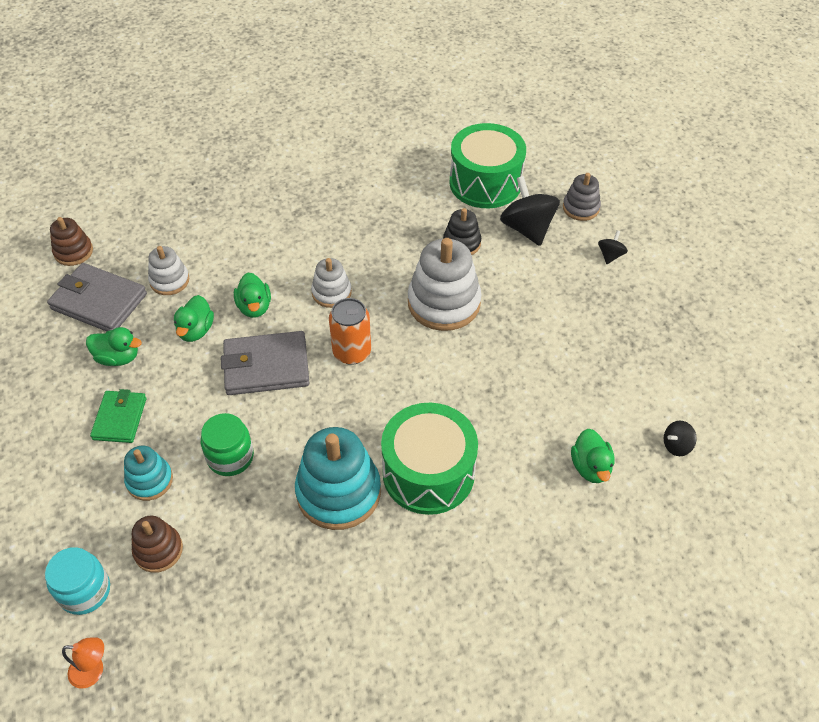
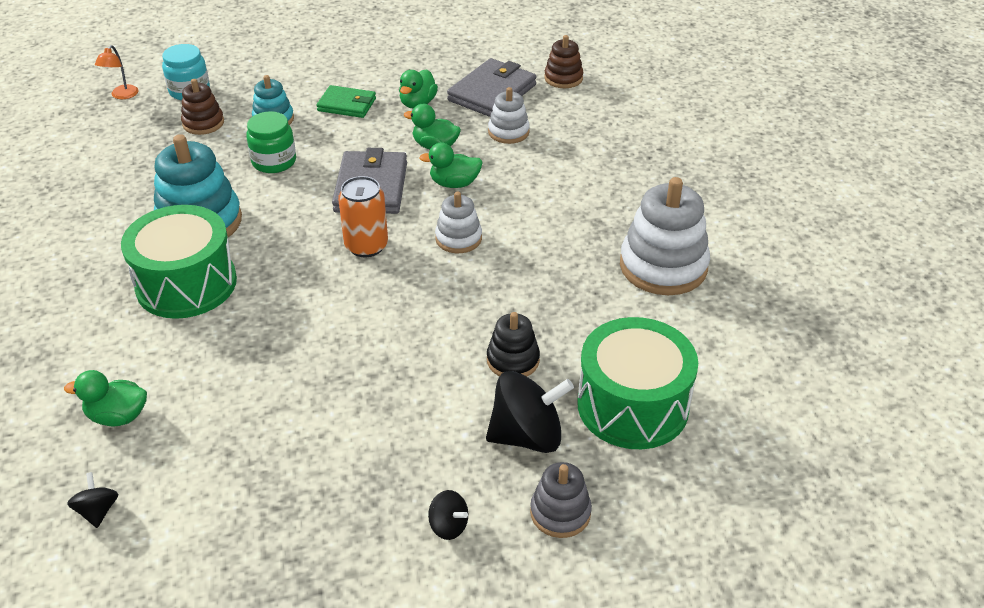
camera: 100 degrees right, 10 degrees down
(444, 303) = (413, 328): white stacking toy -> white stacking toy (663, 266)

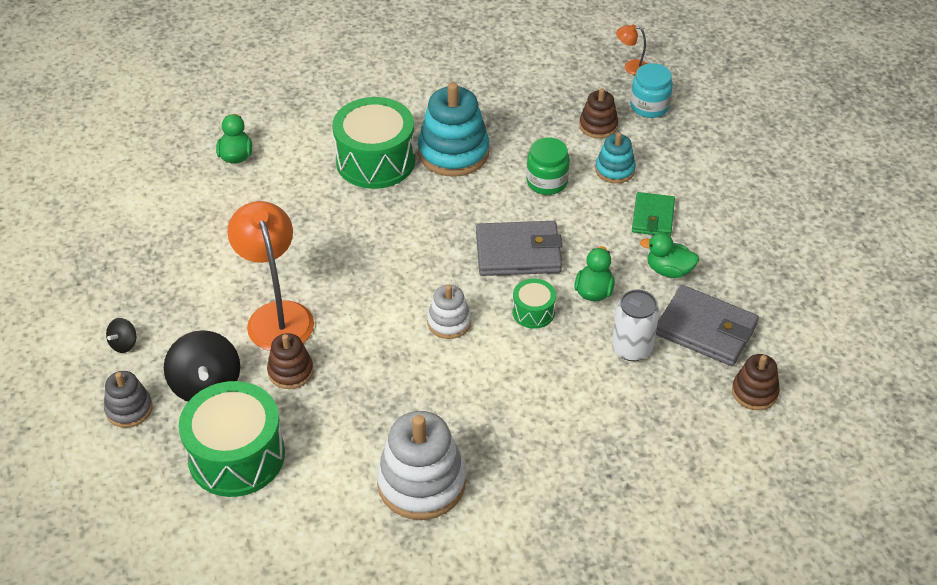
camera: 85 degrees right, 5 degrees up
(98, 511) = (154, 166): black spinning top -> none
(366, 246) = (432, 260): orange can -> none
(424, 372) = (277, 315): none -> orange lamp
(454, 183) = (533, 312): green duck -> green drum
(508, 132) = (632, 348): white stacking toy -> white can
(513, 360) = (290, 371): black stacking toy -> brown stacking toy

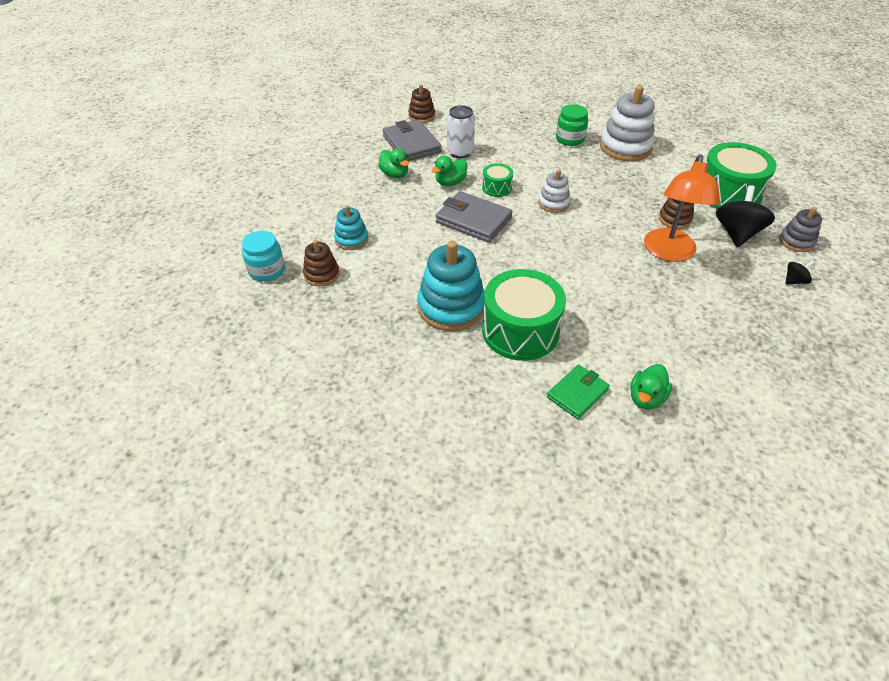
camera: 145 degrees left, 0 degrees up
(547, 182) = (406, 253): green jar -> green jar (570, 139)
(631, 67) = (232, 309): orange lamp -> none
(653, 217) = (366, 202): green wallet -> green wallet (577, 393)

